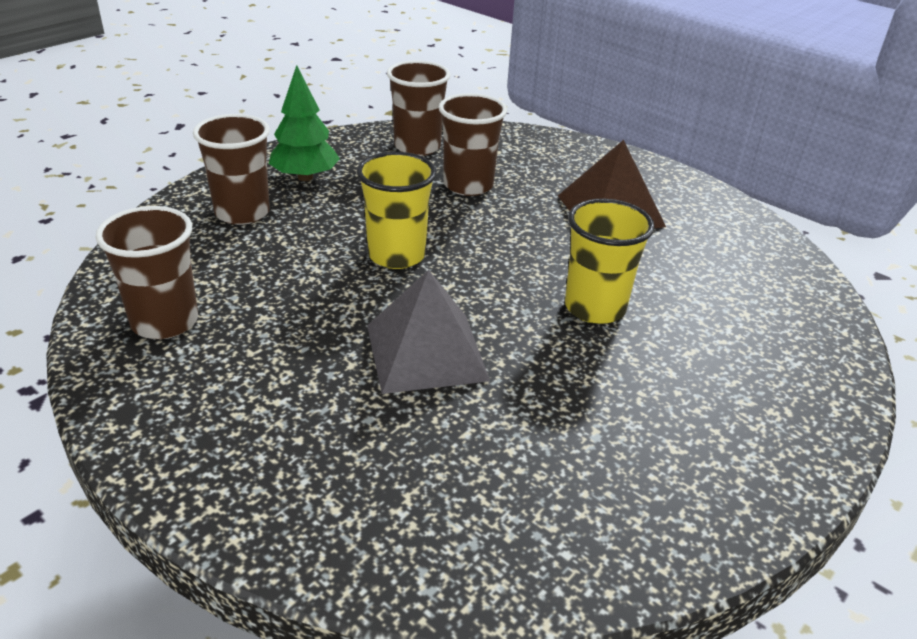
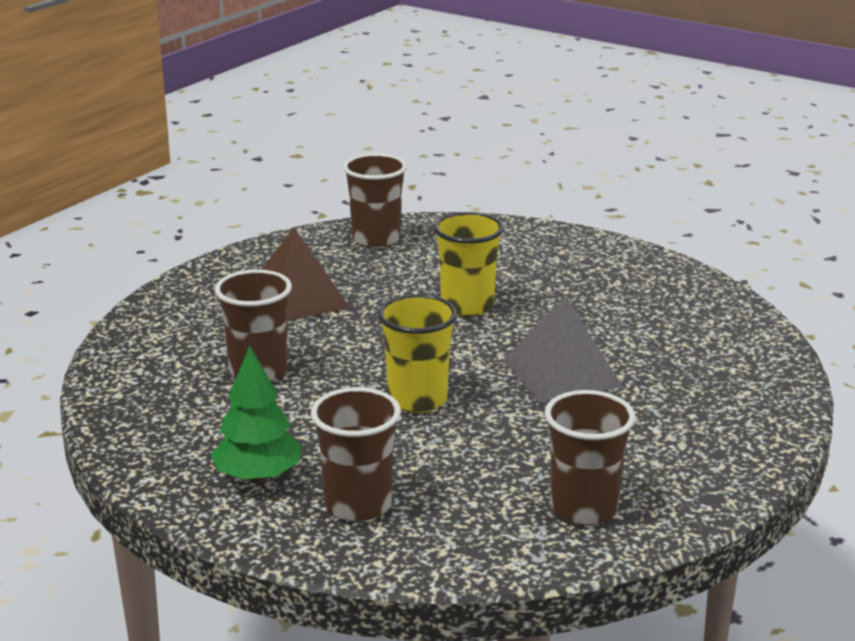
camera: 95 degrees left, 10 degrees down
(417, 147) = (161, 410): brown cup -> brown cup (376, 240)

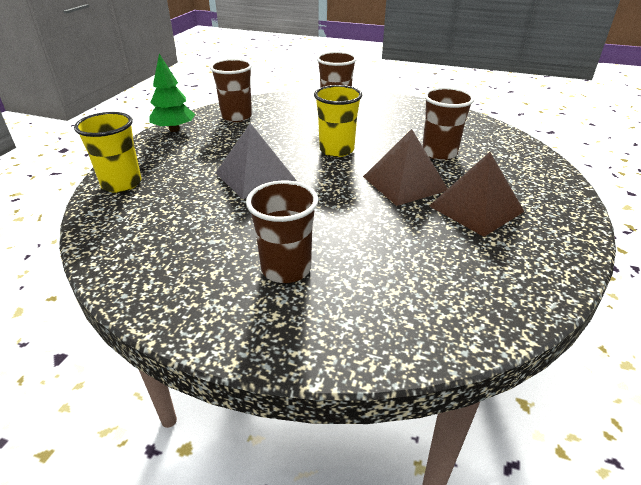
camera: 165 degrees right, 10 degrees up
(258, 476) = (386, 111): green tree -> green tree (174, 129)
(355, 336) = (404, 183): none -> brown pyramid
(376, 240) = (481, 297): brown cup -> brown cup (286, 269)
(467, 306) = (341, 221): yellow cup -> yellow cup (121, 184)

